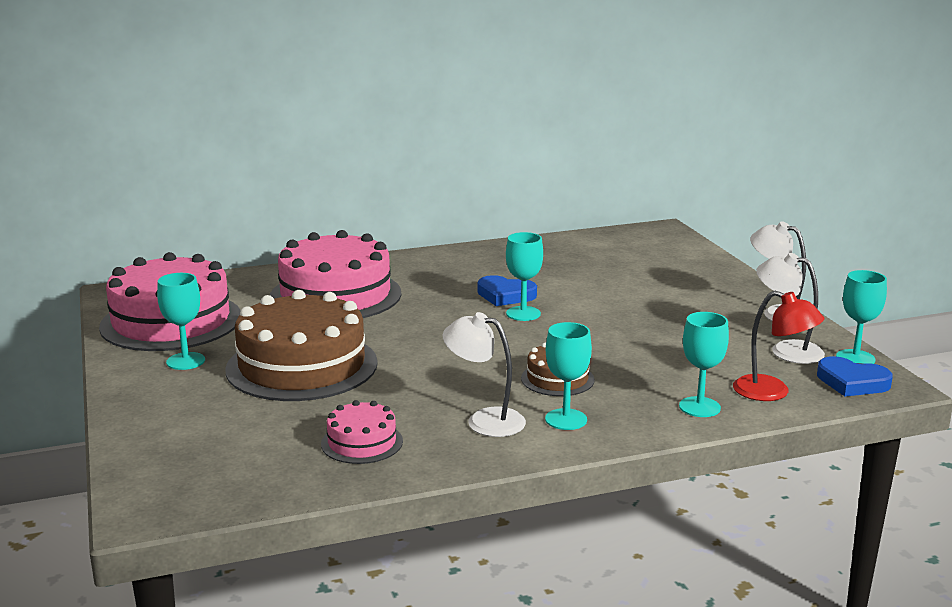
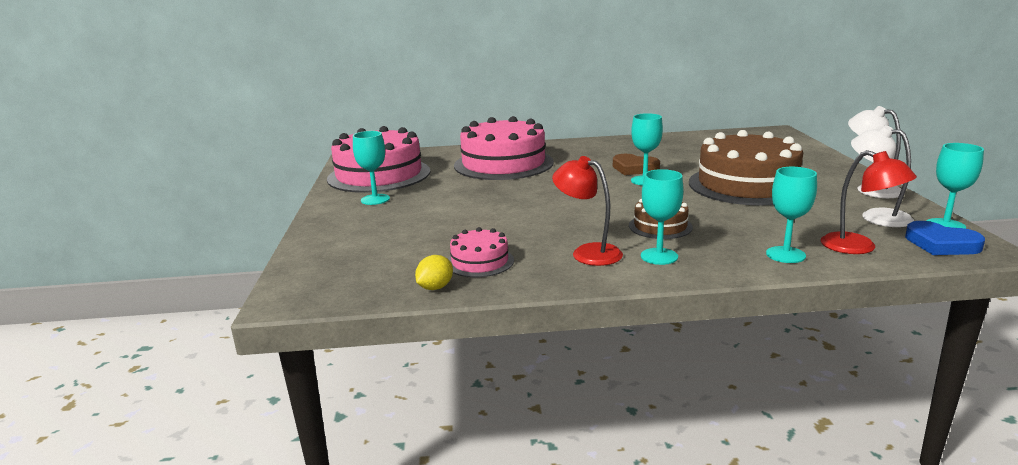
camera: 15 degrees right, 0 degrees up
(302, 366) = (457, 206): brown cake -> brown cake (747, 185)
(322, 481) = (435, 287): none -> yellow lemon
(484, 420) = (588, 252): white lamp -> red lamp
(505, 295) = (634, 168): blue heart -> brown heart

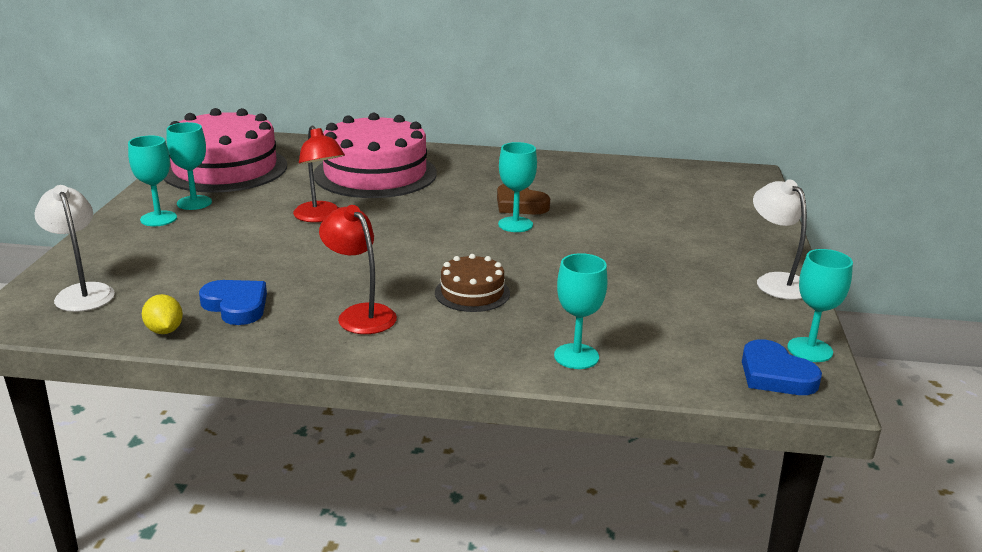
camera: 10 degrees right, 5 degrees up
(435, 287) = (164, 330): yellow lemon -> yellow lemon turned 75 degrees counterclockwise
(480, 262) = (236, 306): pink cake -> blue heart
(659, 256) = (432, 333): turquoise goblet -> turquoise goblet (158, 219)
(747, 185) = (631, 250): brown cake -> none
(859, 247) = (671, 362): red lamp -> red lamp (320, 217)
(876, 216) = (740, 322): white lamp -> white lamp (82, 292)

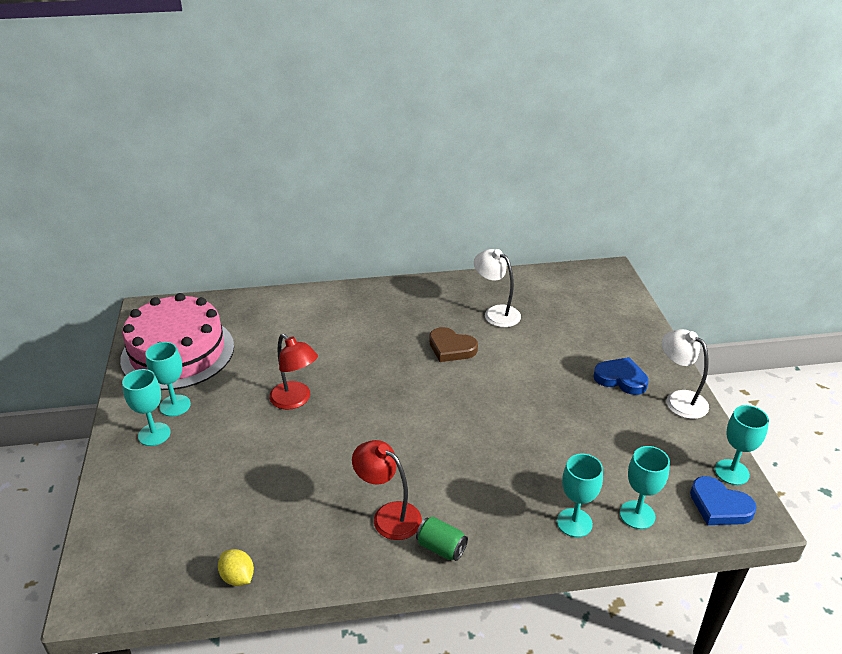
camera: 15 degrees left, 10 degrees up
(82, 292) = (139, 547): white lamp -> white lamp (496, 313)
(236, 306) = (282, 531): blue heart -> blue heart (621, 379)
(375, 174) = (314, 332): pink cake -> none
(402, 348) = (441, 548): none -> green can
(472, 293) = (464, 467): brown cake -> none
(515, 224) = (459, 375): turquoise goblet -> turquoise goblet (637, 515)

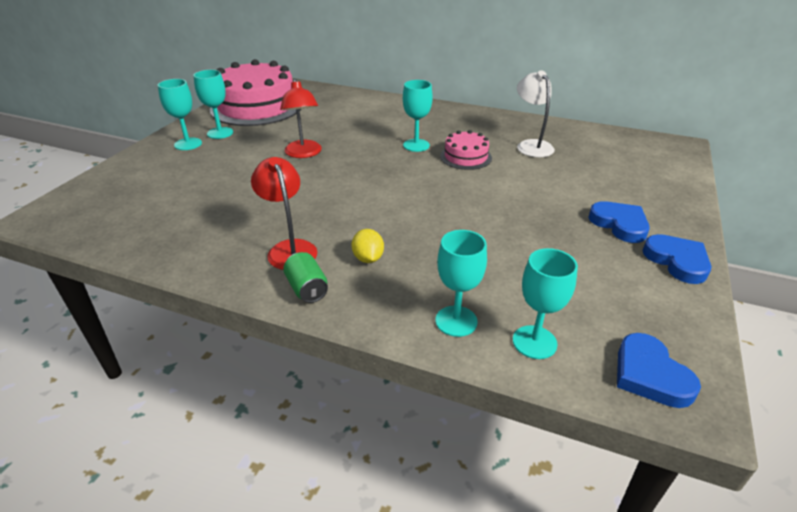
camera: 30 degrees right, 0 degrees up
(238, 577) = (134, 244): yellow lemon -> yellow lemon (368, 258)
(451, 348) = (465, 157): brown heart -> pink cake
(679, 399) = (677, 261): white lamp -> blue heart
(731, 472) = (694, 348): turquoise goblet -> turquoise goblet (416, 145)

